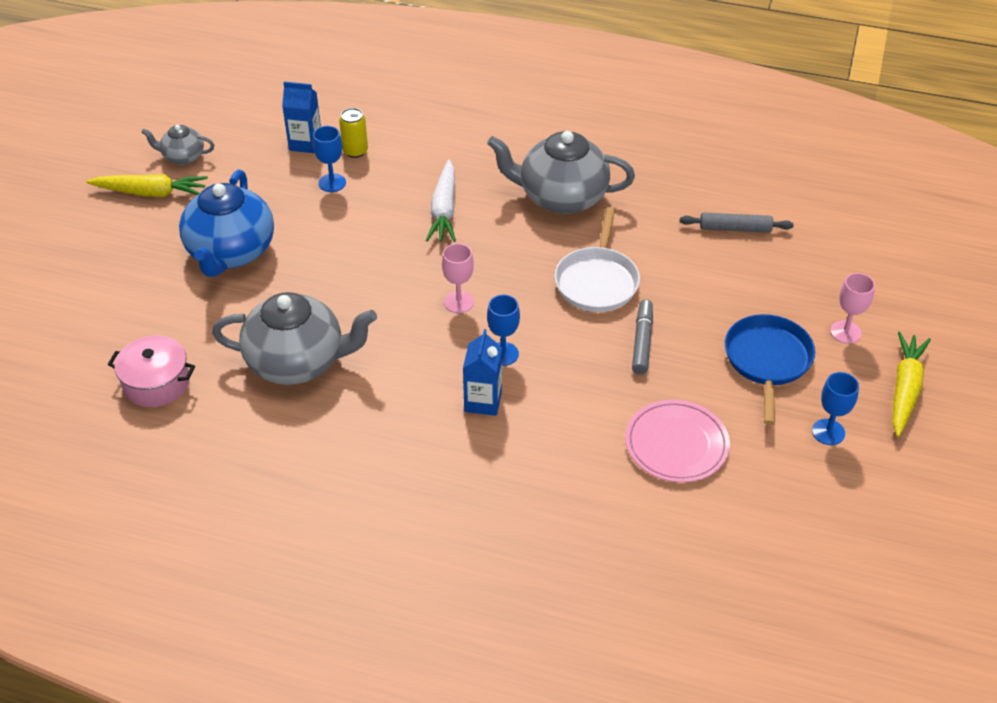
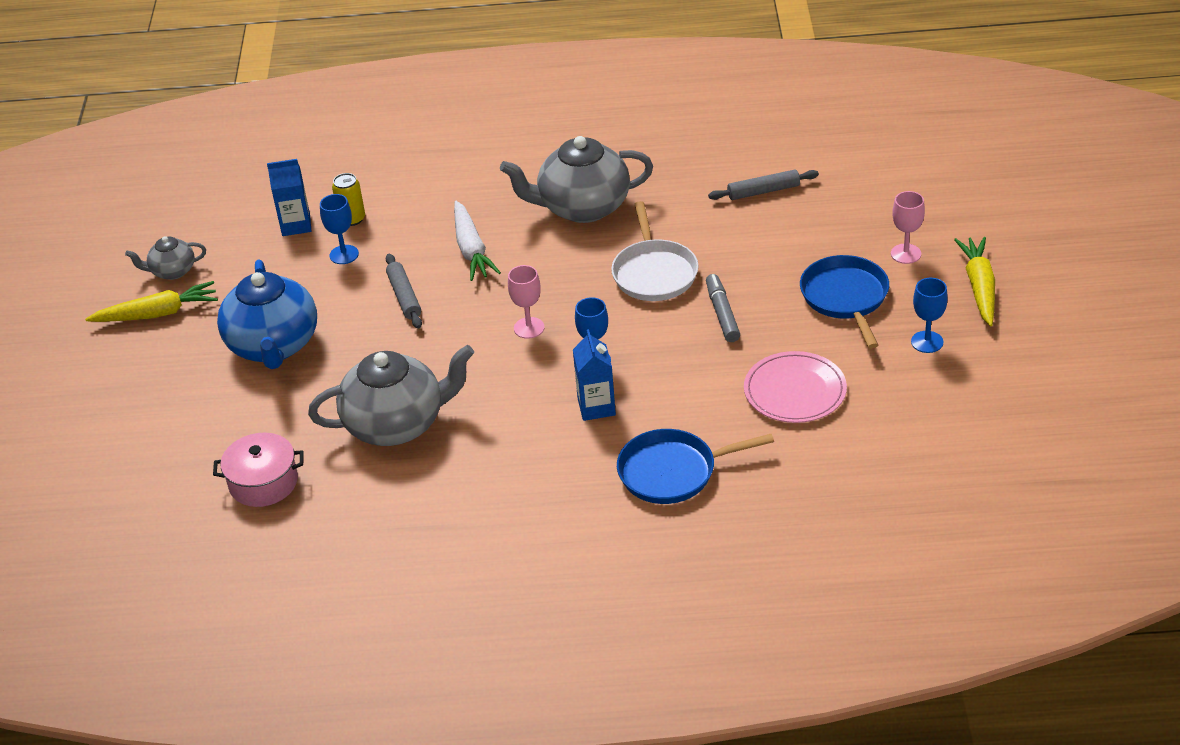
camera: 15 degrees left, 5 degrees down
(364, 238) = (404, 297): none -> grey rolling pin
(522, 492) = (672, 472): none -> blue pan

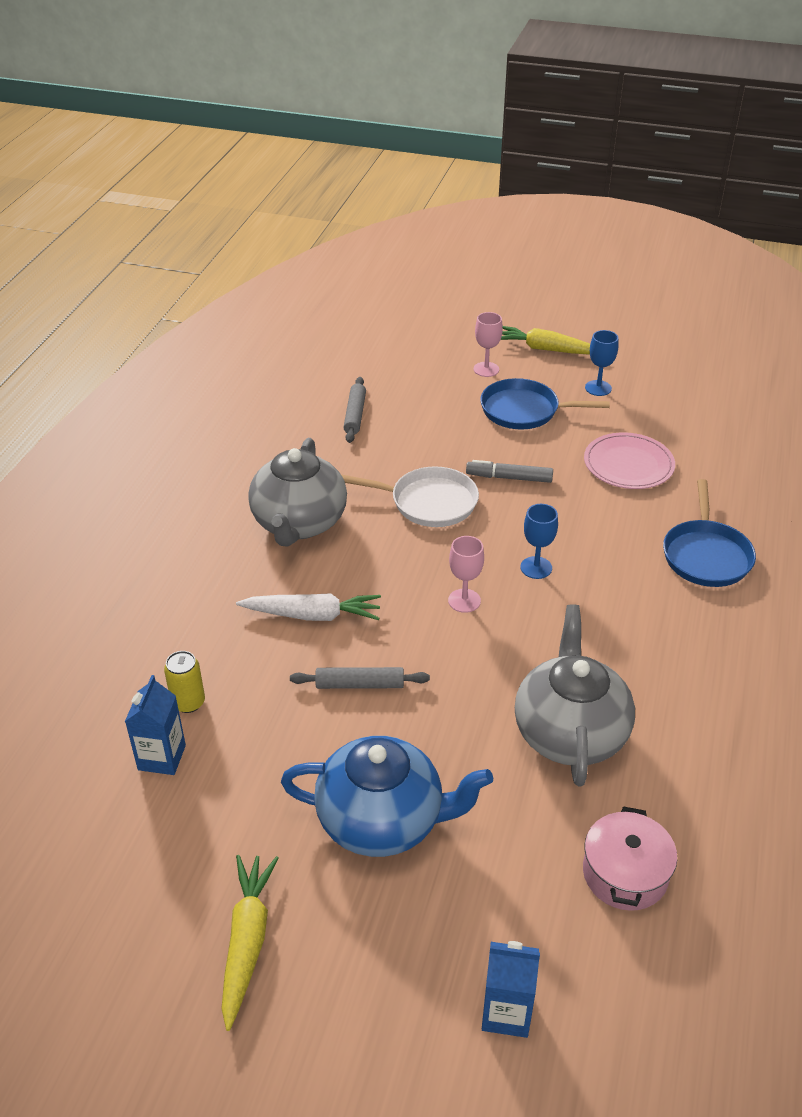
camera: 75 degrees left, 0 degrees up
(172, 271) = (166, 909): grey teapot -> none
(344, 255) = (250, 722): blue goblet -> none
(596, 407) = (602, 581): blue carton -> blue carton (506, 1012)

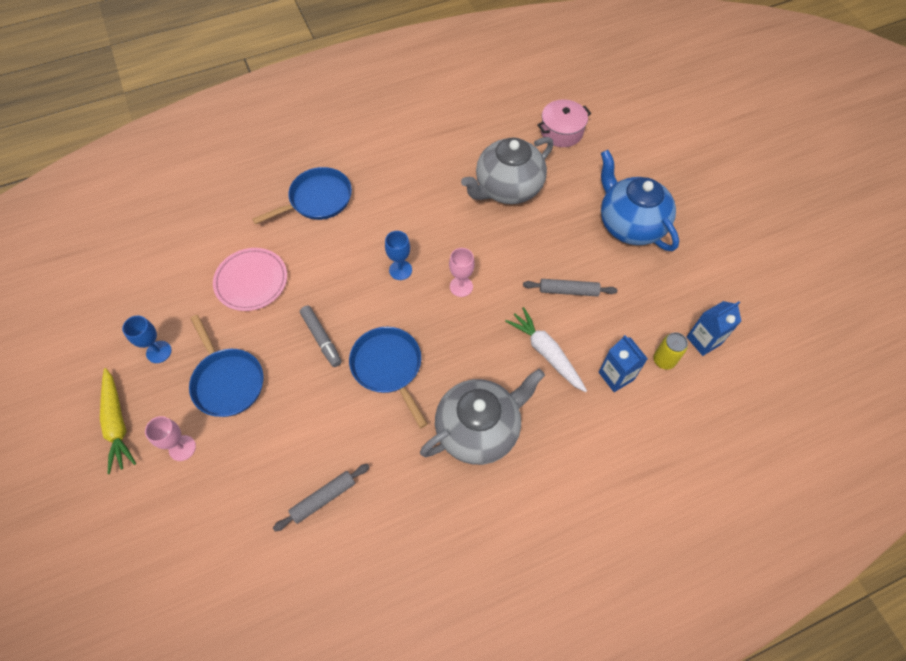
camera: 130 degrees left, 20 degrees up
(247, 941) = (732, 229): yellow carrot -> none
(360, 684) = (568, 291): grey rolling pin -> grey rolling pin turned 45 degrees counterclockwise
(429, 502) = (388, 367): white pan -> blue pan
(506, 1012) = (658, 134): blue carton -> blue carton (616, 376)

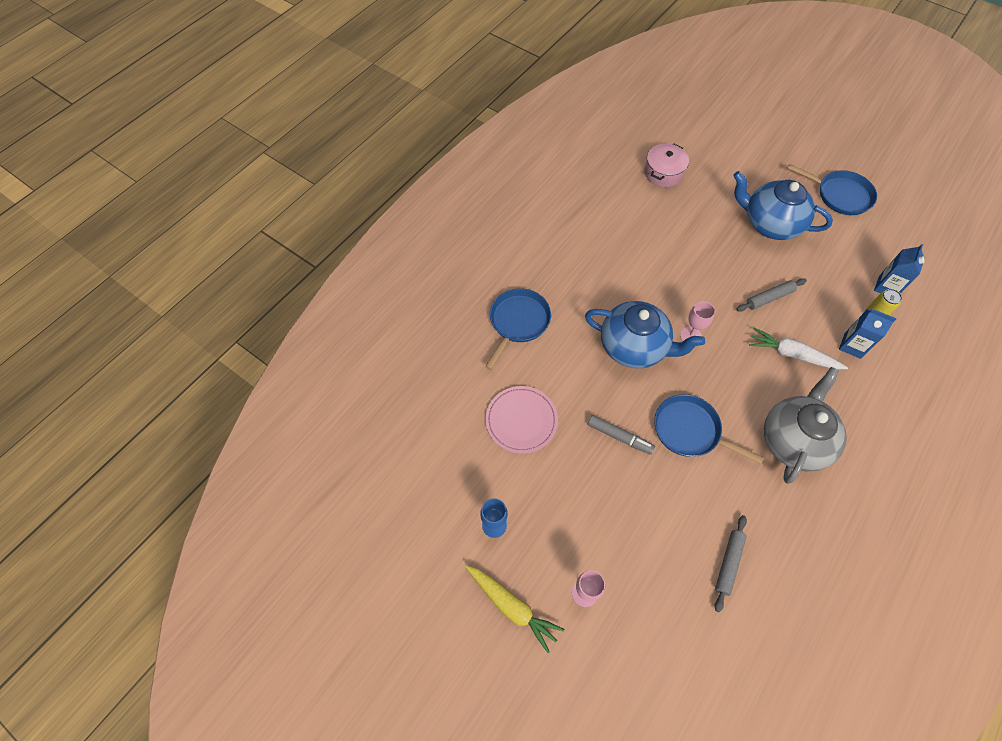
camera: 30 degrees left, 0 degrees up
(227, 382) = (574, 516): blue pan -> blue pan (840, 195)
(400, 270) = (634, 347): blue goblet -> blue teapot
(507, 188) = (660, 238): grey teapot -> none

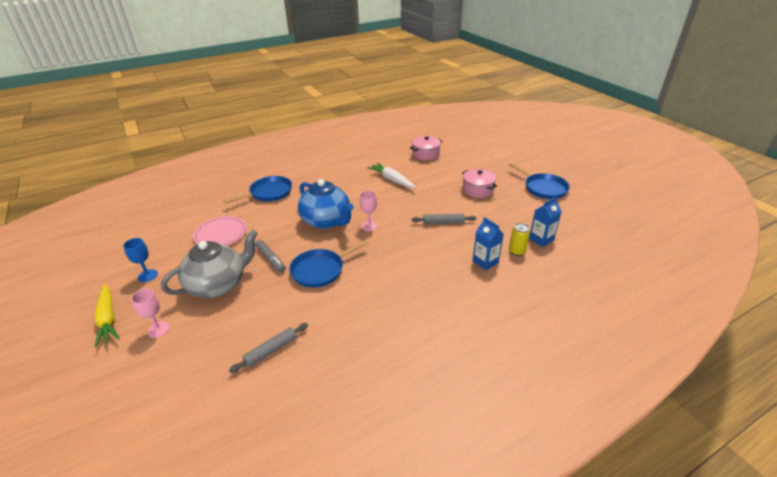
camera: 25 degrees right, 25 degrees down
(689, 430) = (320, 270): blue pan -> blue pan turned 90 degrees counterclockwise
(770, 224) = (477, 190): blue teapot -> pink pot
(792, 354) = (433, 254): white carrot -> white carrot (392, 180)
(794, 440) = (390, 299): grey teapot -> grey teapot (218, 285)

